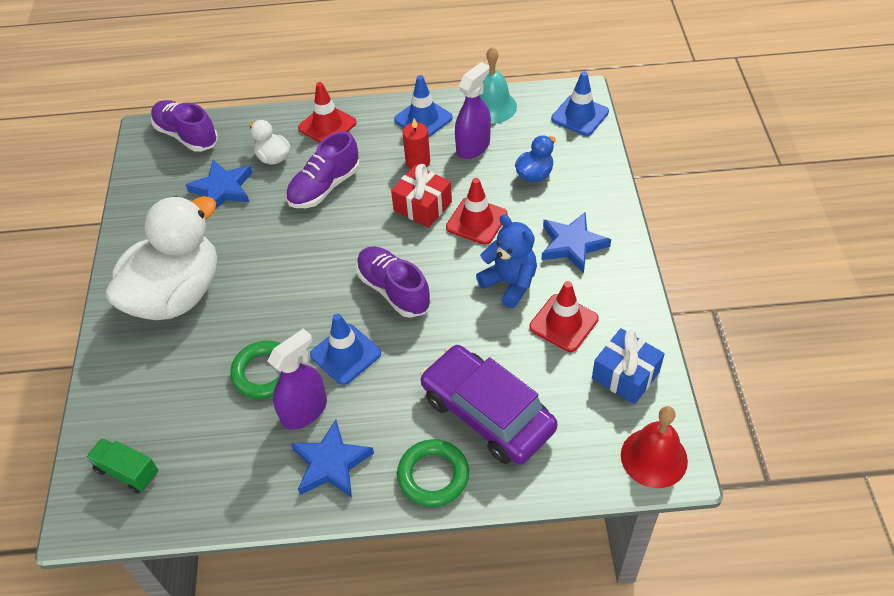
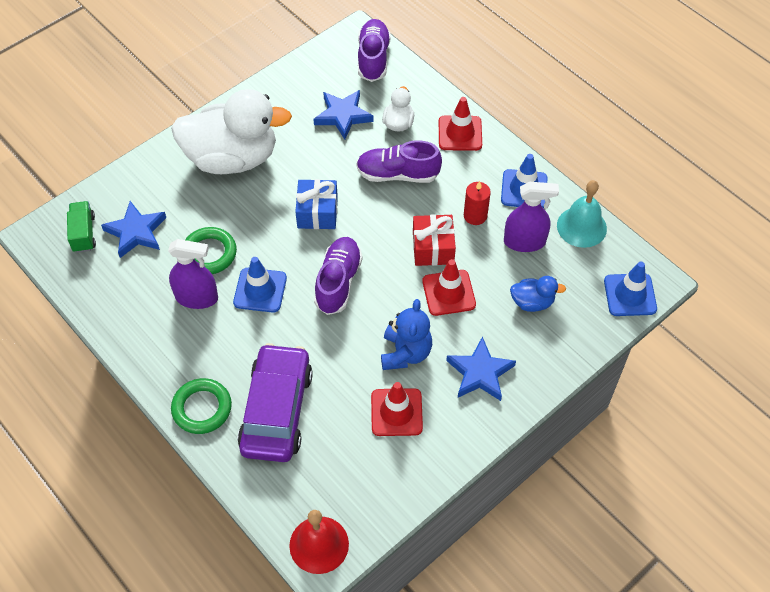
camera: 50 degrees right, 5 degrees up
(331, 463) = (168, 341): blue star -> blue star (136, 232)
(625, 375) = (380, 483): blue gift -> blue gift (317, 212)

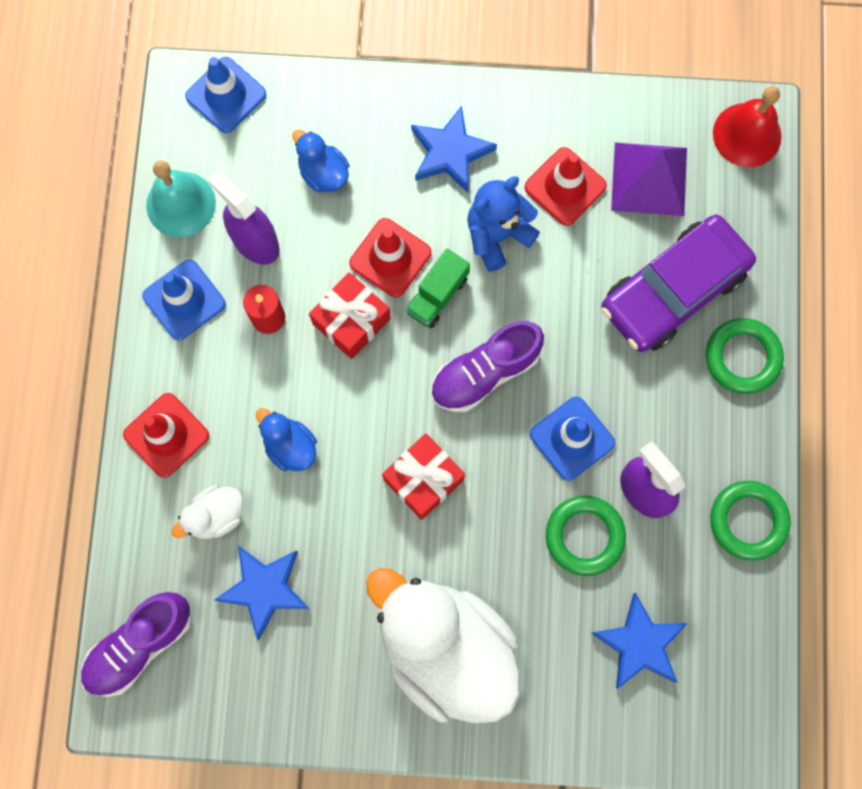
camera: 135 degrees left, 20 degrees up
(84, 233) = (699, 698): green truck -> green truck (437, 295)
(125, 329) = (748, 521): none -> green ring
(317, 212) = (423, 479): blue gift -> red gift
(352, 461) = (649, 178): none -> purple pyramid
(398, 174) = (290, 446): purple shoe -> blue duck

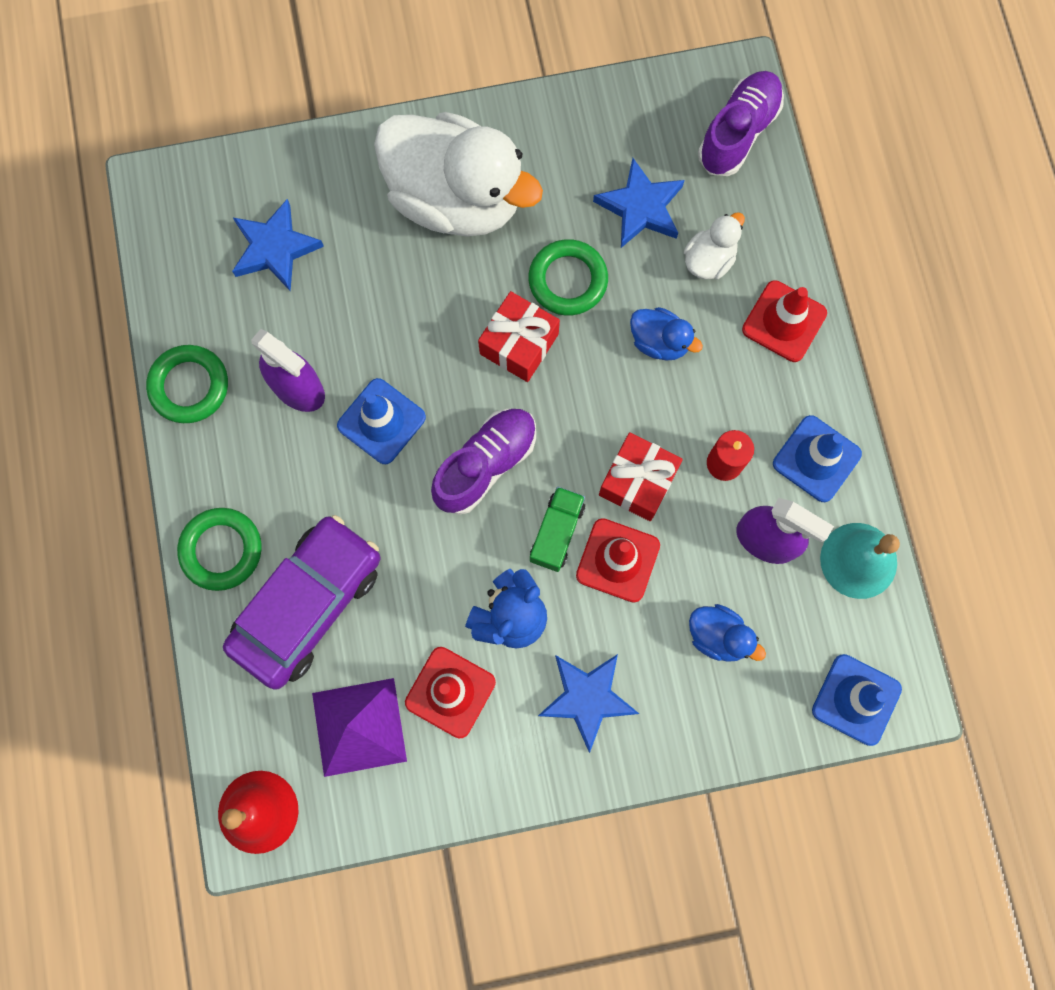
camera: 165 degrees right, 0 degrees up
(584, 536) = (348, 331): green ring -> green ring (568, 280)

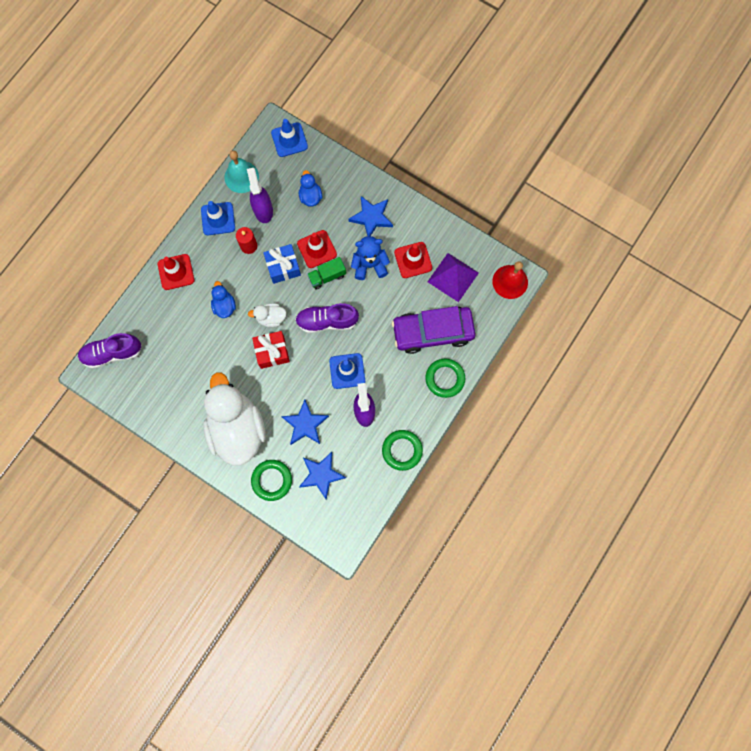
camera: 135 degrees left, 0 degrees up
(568, 280) = (231, 358): green ring -> green ring (272, 480)
(638, 482) = (283, 267): red gift -> blue gift
(640, 207) = (177, 360): blue star -> blue star (305, 424)
(709, 260) = (176, 317): white duck -> white duck (271, 318)

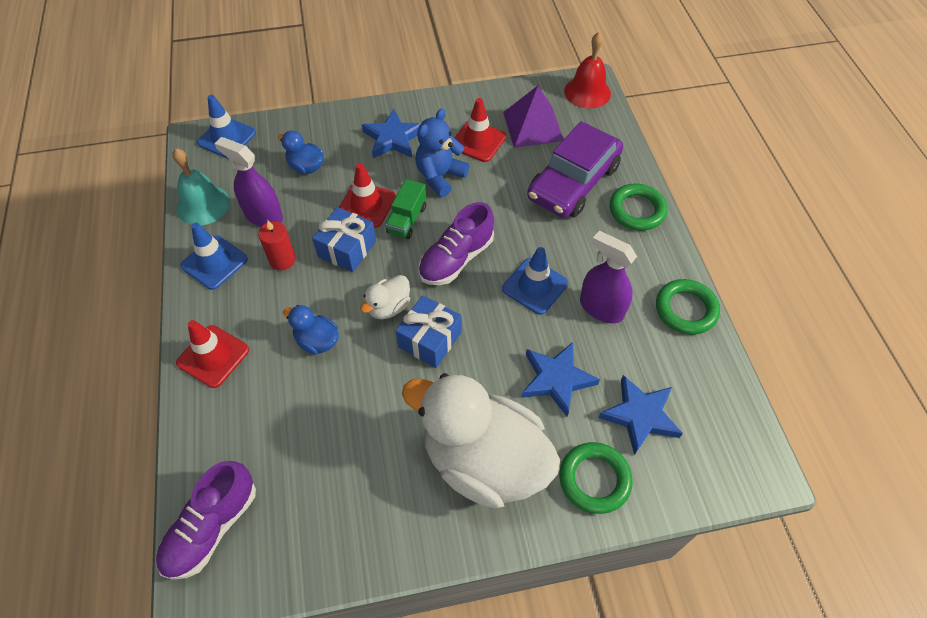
camera: 45 degrees left, 20 degrees down
(272, 352) = (430, 339): red gift -> blue gift

